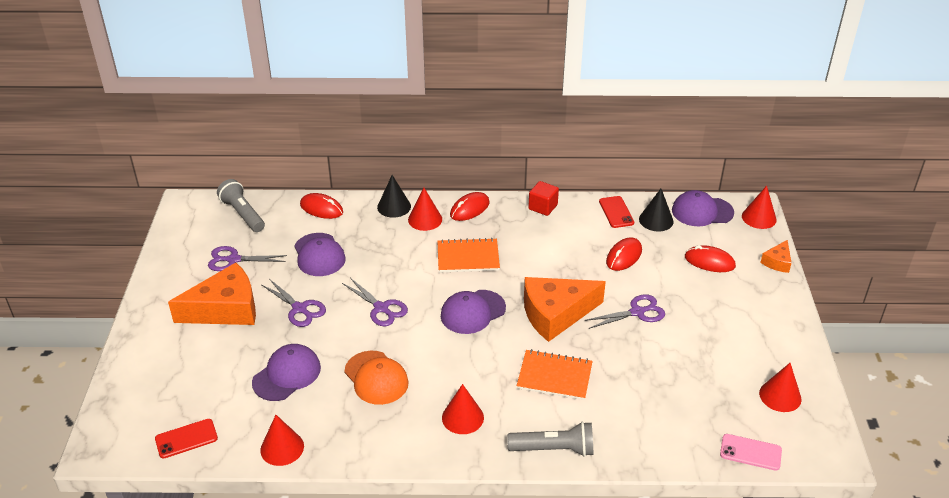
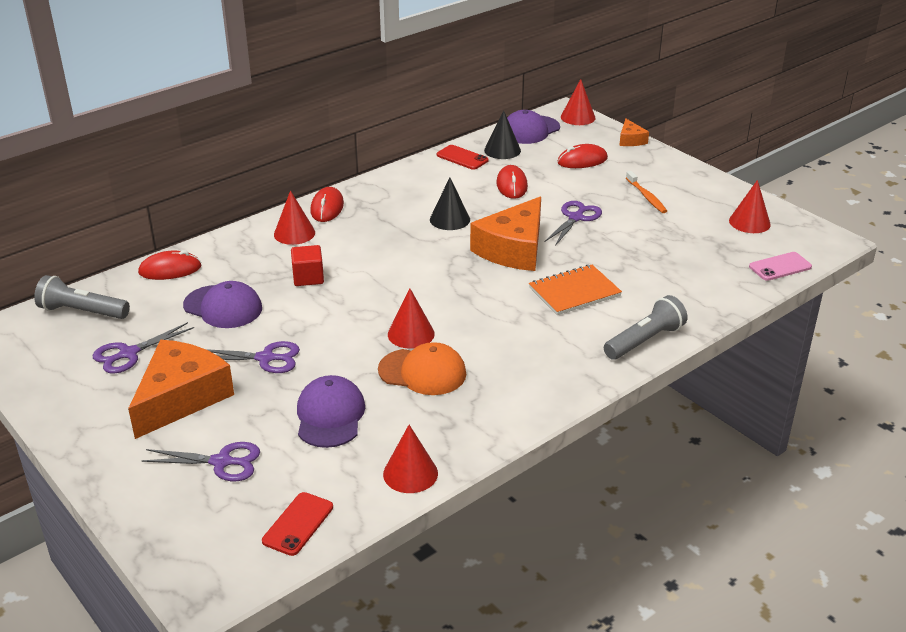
camera: 40 degrees left, 5 degrees down
(381, 308) = (350, 318): purple scissors -> purple scissors (221, 462)
(394, 206) = (247, 236): black cone -> black cone (449, 219)
(462, 417) = (541, 359): red cone -> red cone (411, 334)
(468, 257) = (377, 243): orange notebook -> none
(472, 312) = (440, 281): purple cap -> none
(543, 207) = (393, 179): red cube -> red cube (308, 277)
(720, 323) = (646, 197): none -> orange toothbrush

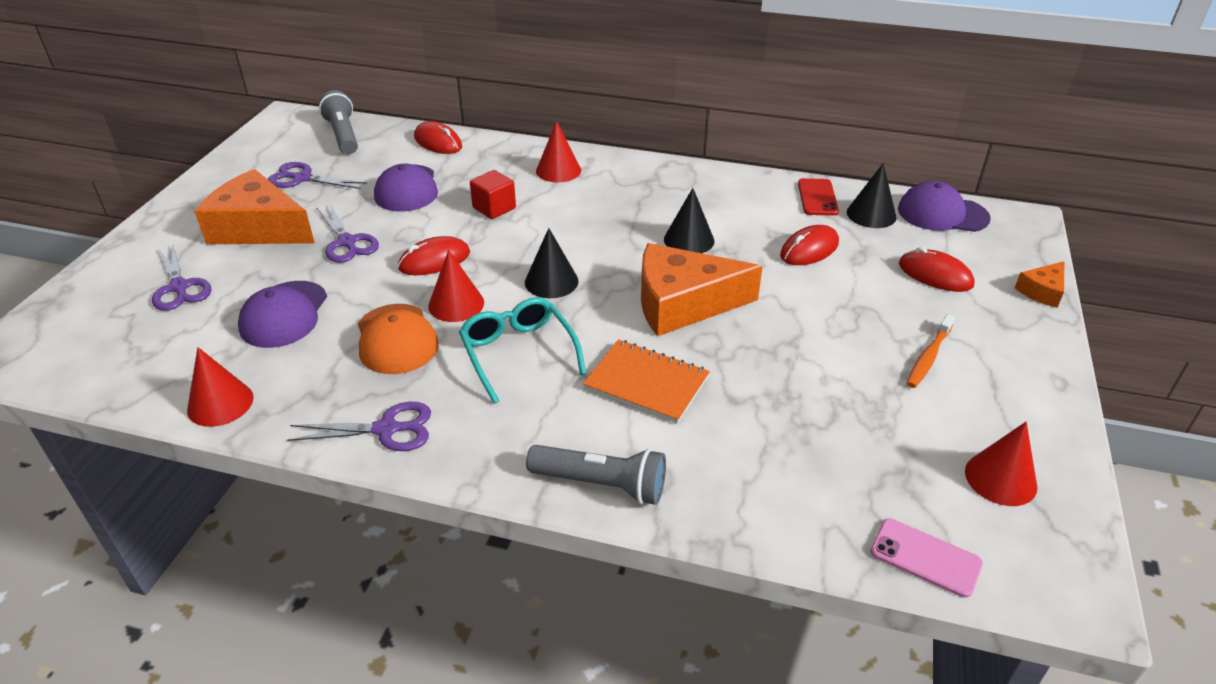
camera: 55 degrees right, 5 degrees up
(181, 398) = (258, 228): orange cheese -> orange cheese turned 150 degrees counterclockwise
(298, 524) = (109, 367): red phone -> none
(327, 208) = (621, 167): red mouse -> red mouse (434, 260)
(330, 415) = (284, 314): purple cap -> purple cap turned 135 degrees clockwise
(431, 287) = (551, 281): none -> black cone
(495, 327) = (518, 353): none -> turquoise glasses
(576, 218) = (803, 321): purple scissors -> purple scissors (387, 429)
(578, 117) = (1026, 233): red cone -> none

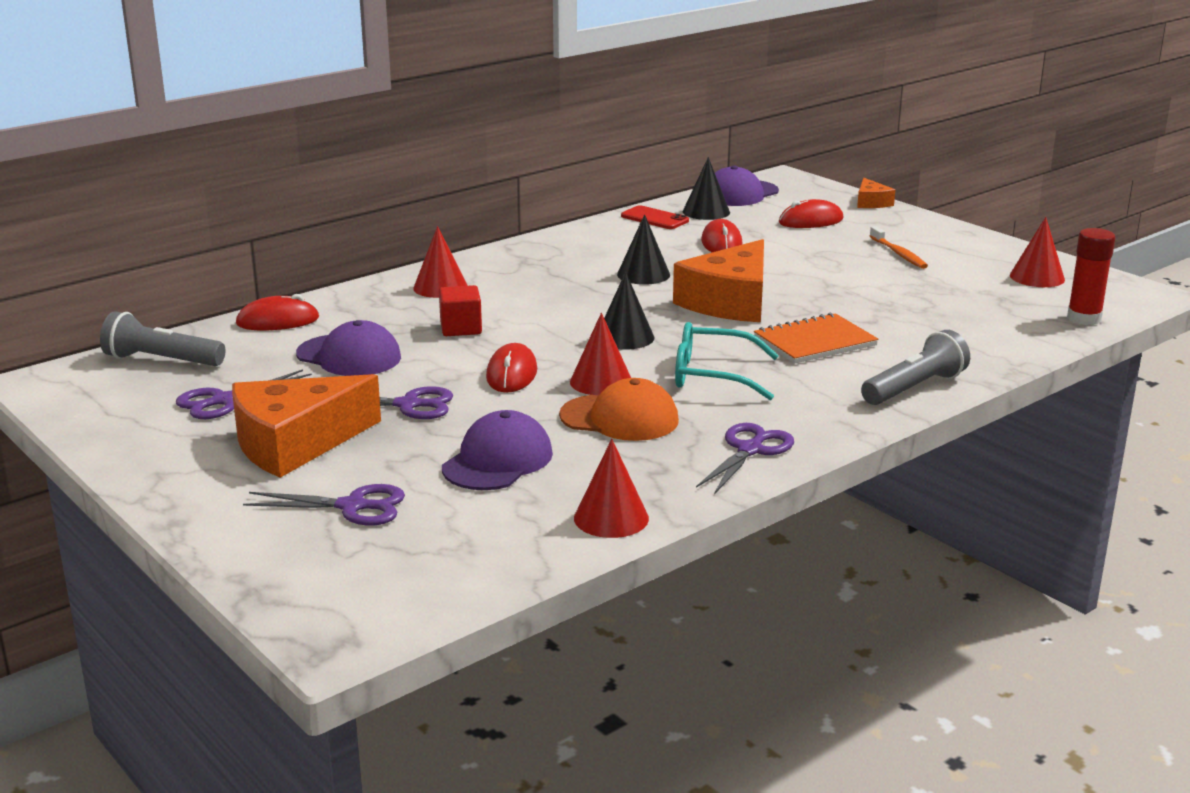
camera: 55 degrees left, 15 degrees down
(284, 314) = (498, 461): purple cap -> purple cap turned 105 degrees counterclockwise
(925, 558) = (1084, 318): pink phone -> red glue stick

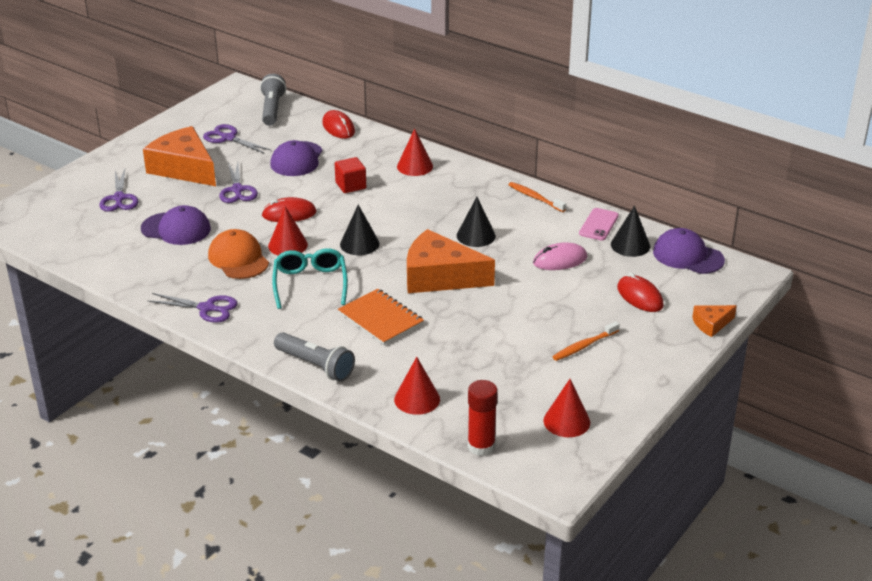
camera: 75 degrees right, 10 degrees up
(573, 238) = (535, 198): none -> orange toothbrush
(611, 518) = (118, 273): red cone -> red cone (417, 399)
(619, 418) = (238, 259): orange cap -> orange cap turned 150 degrees clockwise
(654, 218) = (598, 225): red phone -> pink phone
(721, 243) = (560, 260): red mouse -> pink mouse

